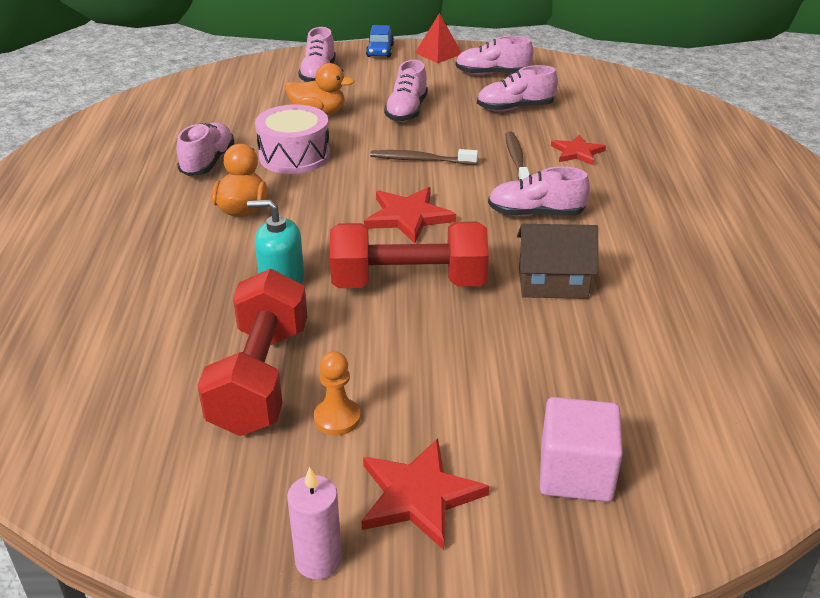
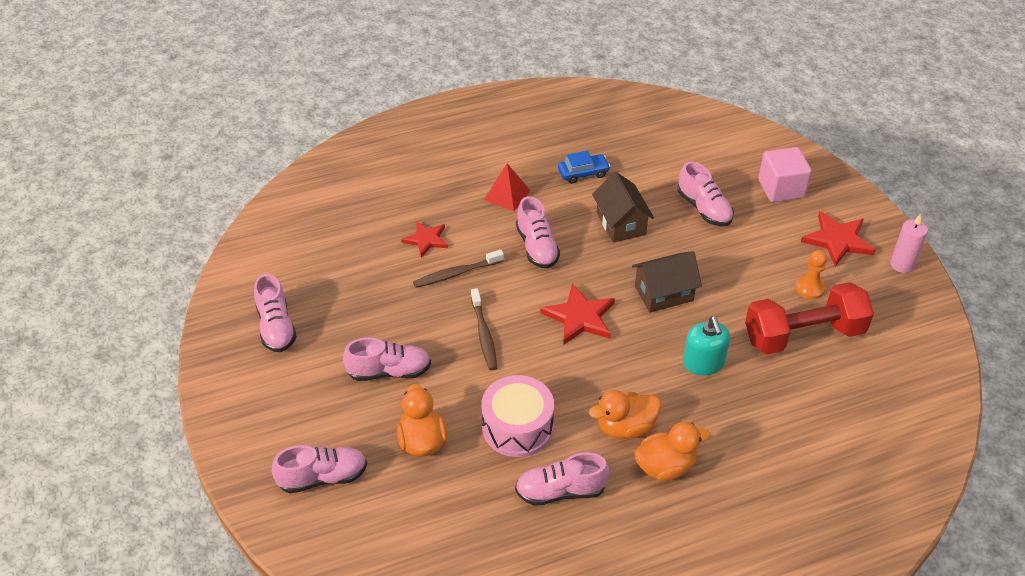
camera: 110 degrees left, 10 degrees up
(177, 220) = (665, 467): none -> orange duck
(380, 51) = (236, 442): blue car -> blue car (583, 173)
(408, 283) = (663, 293): red dumbbell -> brown house
(438, 53) = (230, 385): red pyramid -> red pyramid (507, 195)
(515, 108) = (353, 294): pink shoe -> pink shoe (704, 209)

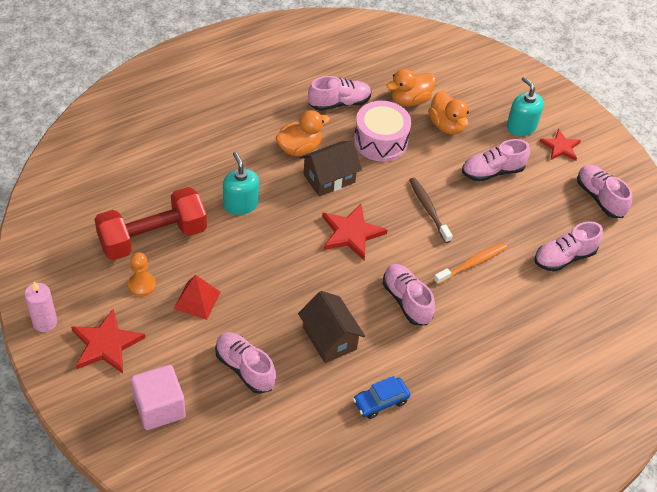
camera: 165 degrees right, 5 degrees up
(322, 477) = (505, 97): pink shoe -> pink shoe (564, 257)
(323, 429) = (521, 126): none -> turquoise soap dispenser
(426, 240) = (513, 296): red star -> red star (560, 147)
(456, 273) = (472, 263): brown toothbrush -> orange toothbrush
(507, 195) = (453, 361): red pyramid -> red pyramid (197, 300)
(663, 293) = (279, 264): brown house -> brown house (329, 178)
(665, 467) = (266, 125): orange duck -> orange duck (410, 100)

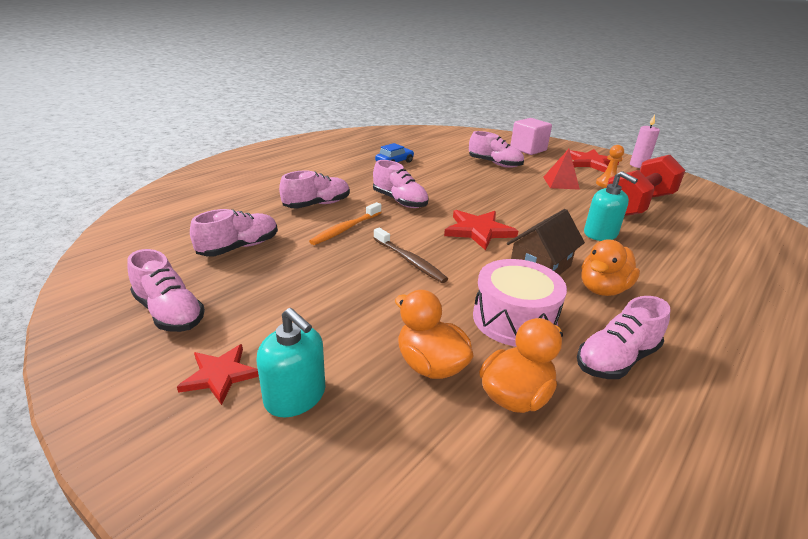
camera: 165 degrees right, 20 degrees down
(329, 338) = (449, 179): brown house -> none
(492, 171) = (338, 314): pink shoe -> pink shoe (317, 204)

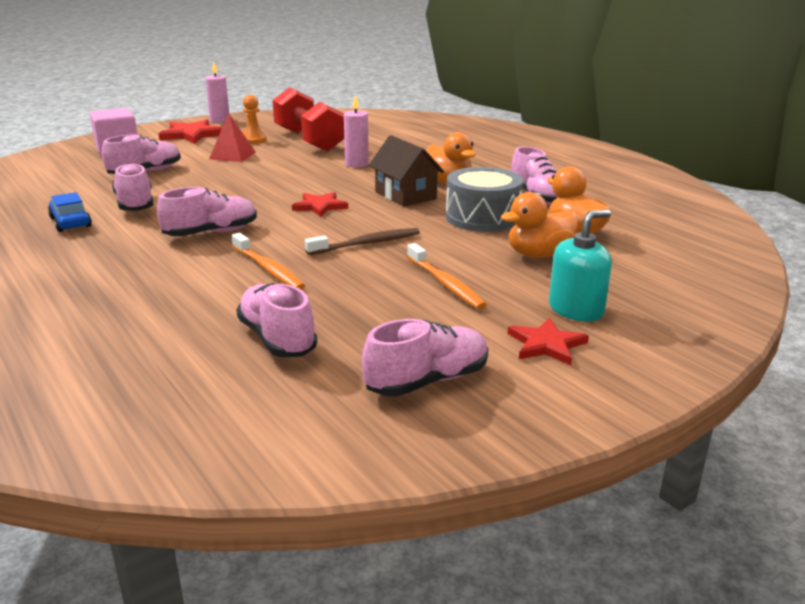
camera: 75 degrees left, 5 degrees down
(317, 204) = (177, 282): pink shoe -> pink shoe (135, 205)
(339, 308) = (445, 284): none -> orange toothbrush
(478, 231) = (320, 206): red star -> red star, size x0.67
(514, 319) = (482, 217): pink drum -> grey drum
(600, 234) = (356, 164): turquoise soap dispenser -> pink candle

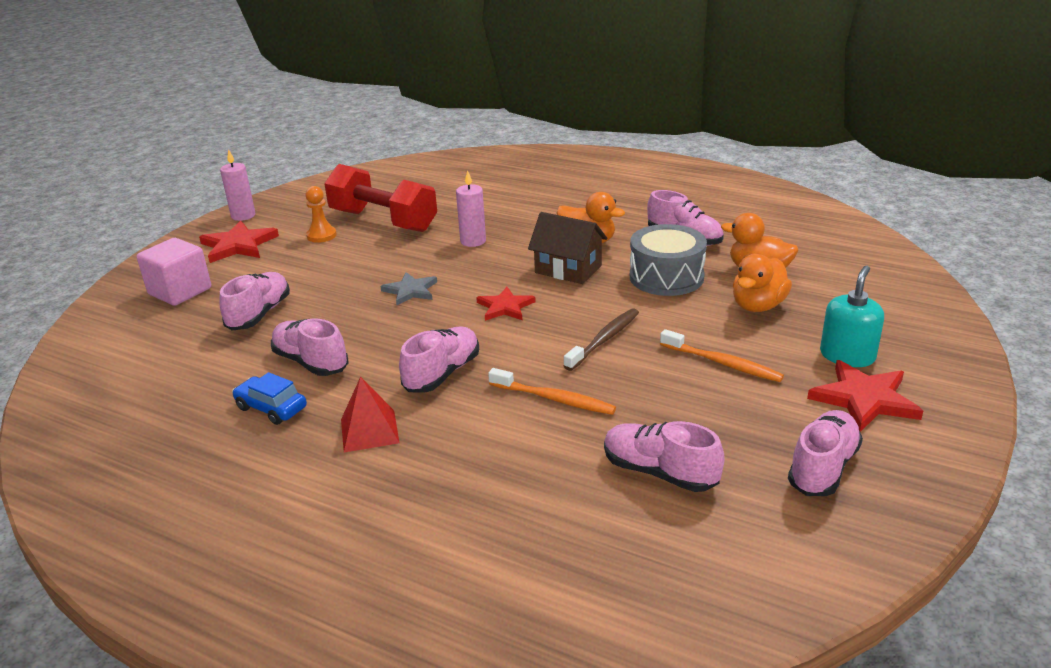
camera: 25 degrees left, 5 degrees up
(232, 155) = (326, 263): red pyramid -> red pyramid (369, 431)
(265, 182) = (410, 291): none -> grey star
(546, 344) = (864, 399): red star -> red star, size x1.50

